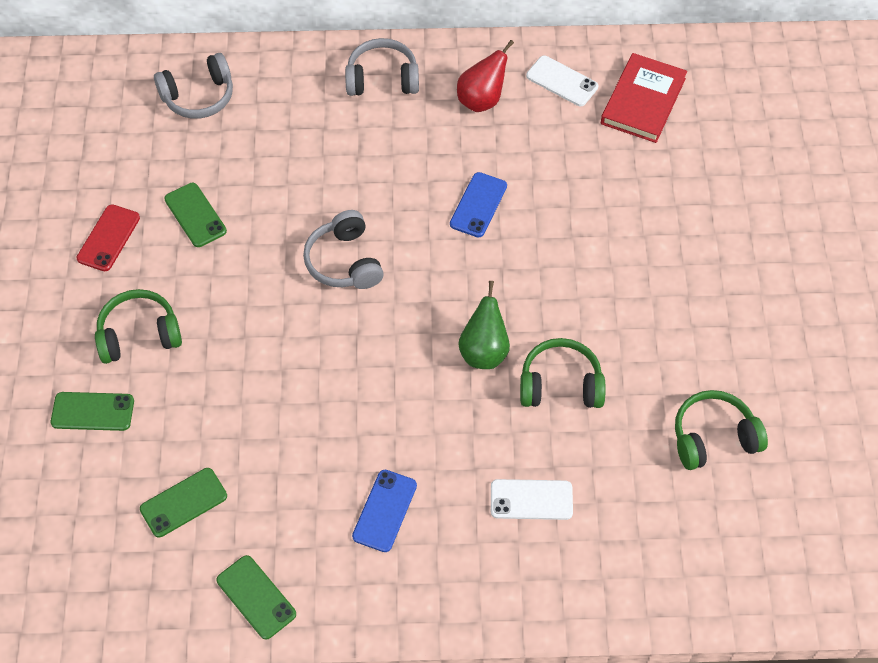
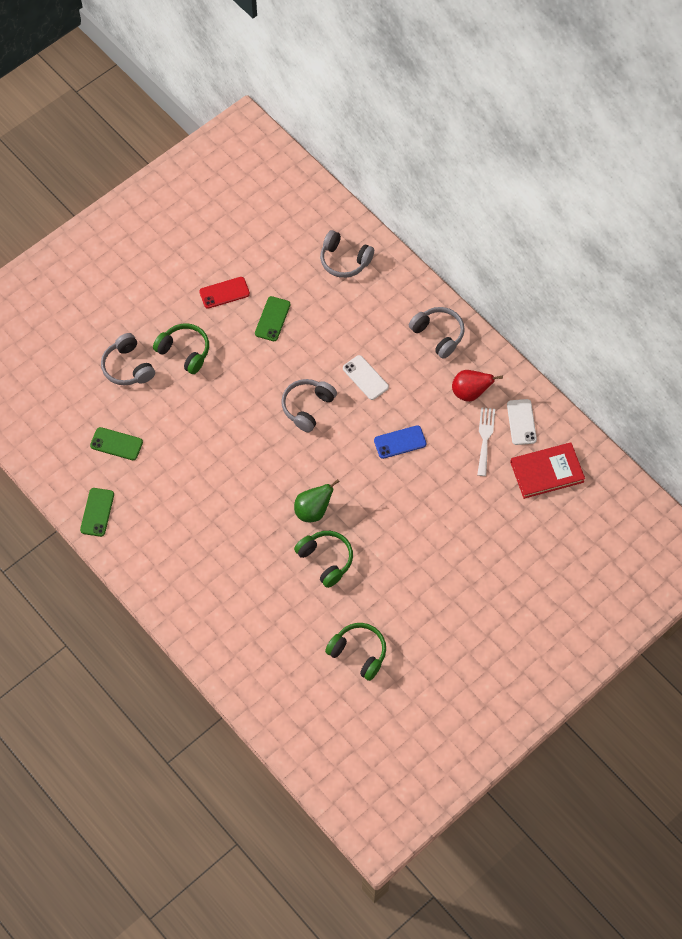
camera: 50 degrees right, 5 degrees up
(93, 411) = (128, 367): green phone -> grey headphones
(384, 511) = (187, 532): blue phone -> none
(531, 500) = (249, 593): white phone -> white phone (365, 378)
(550, 125) = (485, 438): none -> white fork

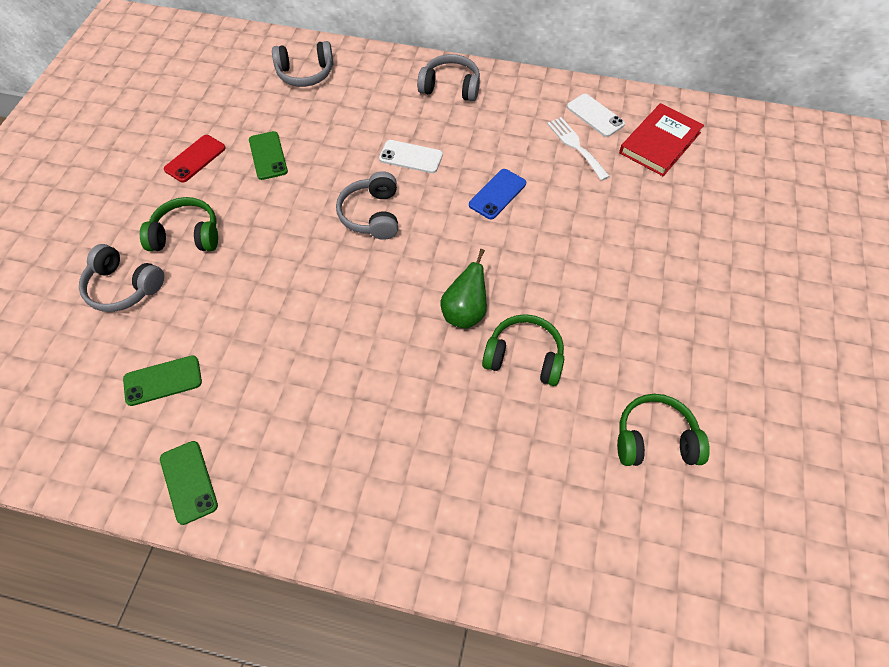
camera: 35 degrees left, 5 degrees down
(470, 393) = (525, 117): red pear -> none

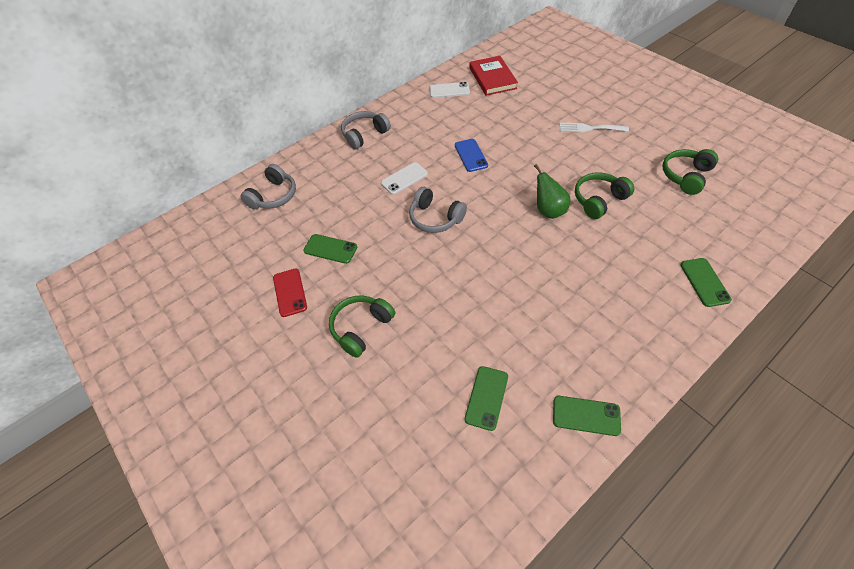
camera: 50 degrees left, 5 degrees down
(123, 287) = (377, 390): grey headphones -> none
(465, 535) = (704, 282): none -> green phone
(576, 146) = (464, 108): white fork -> white fork (589, 128)

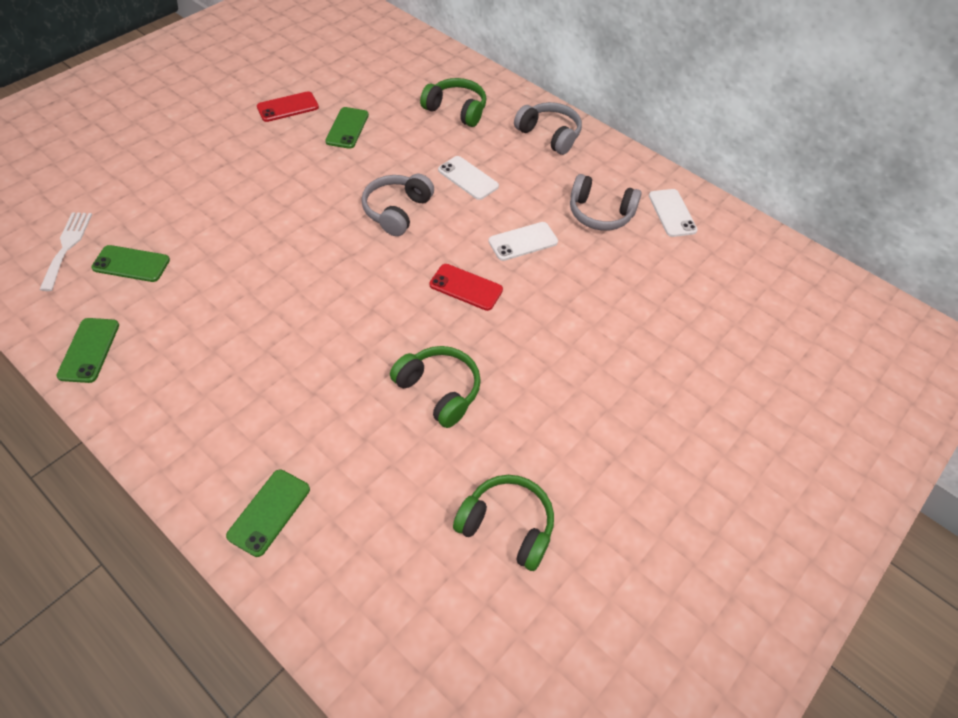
camera: 75 degrees right, 0 degrees up
(273, 196) = (429, 76): grey headphones -> grey headphones (600, 213)
(361, 328) = (235, 162): green headphones -> green headphones (456, 110)
(471, 155) = (523, 242): blue phone -> white phone
(492, 78) = (721, 263): red book -> none
(512, 184) = (466, 287): none -> red phone
(548, 210) = (414, 327): green pear -> none
(589, 128) = (614, 391): white fork -> white fork (67, 246)
(704, 282) = (269, 512): green phone -> green phone turned 45 degrees counterclockwise

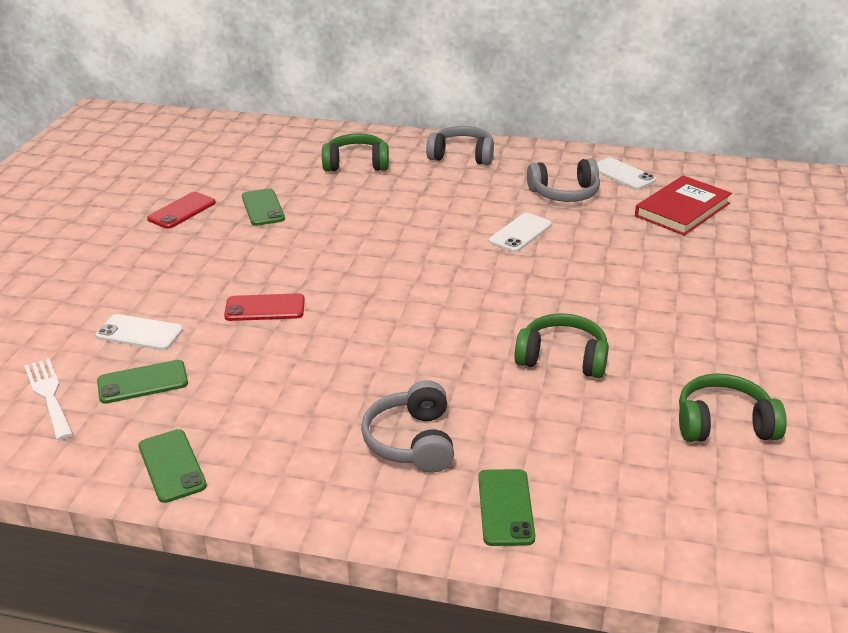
camera: 25 degrees left, 20 degrees down
(397, 211) = (380, 250): grey headphones -> grey headphones (412, 441)
(466, 287) = (505, 281): red phone -> red phone (265, 308)
(468, 178) = (421, 207): white phone -> white phone (139, 333)
(689, 277) = (682, 210): none -> red book

